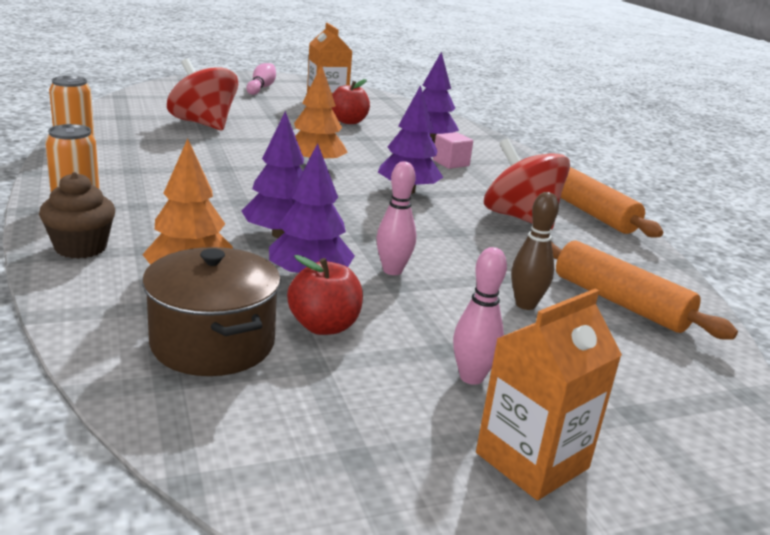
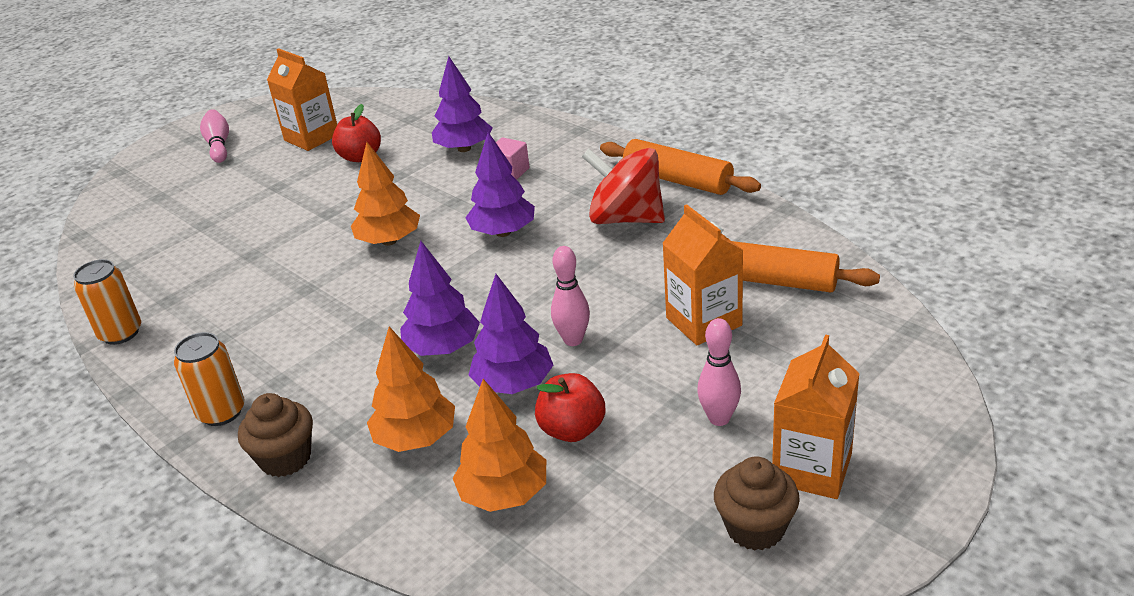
camera: 20 degrees left, 10 degrees up
(203, 124) = (218, 235): red spinning top -> none
(213, 343) = (504, 494): brown pot -> orange tree
(420, 482) = (755, 528): none -> brown cupcake
(525, 304) = (703, 322): brown bowling pin -> orange carton

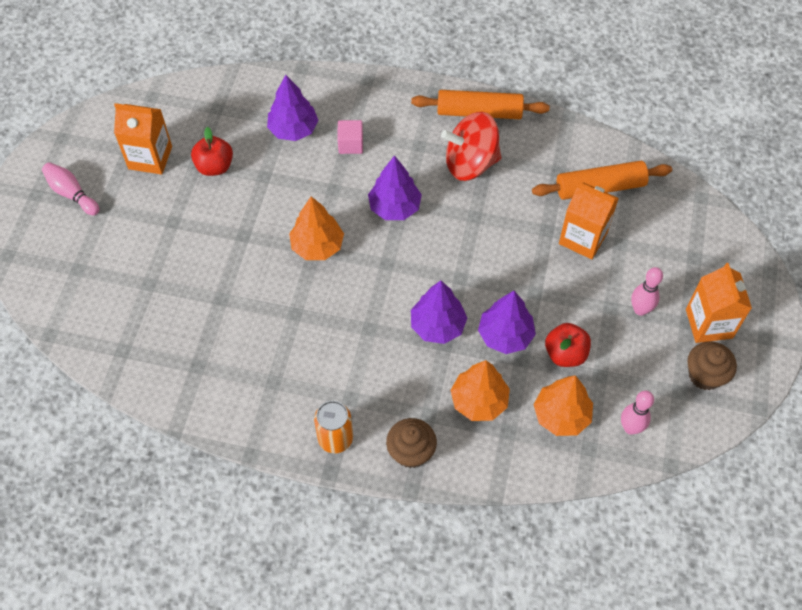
camera: 35 degrees left, 25 degrees up
(121, 333) = (192, 409): orange can -> none
(573, 340) = (515, 285): pink bowling pin -> pink bowling pin (630, 428)

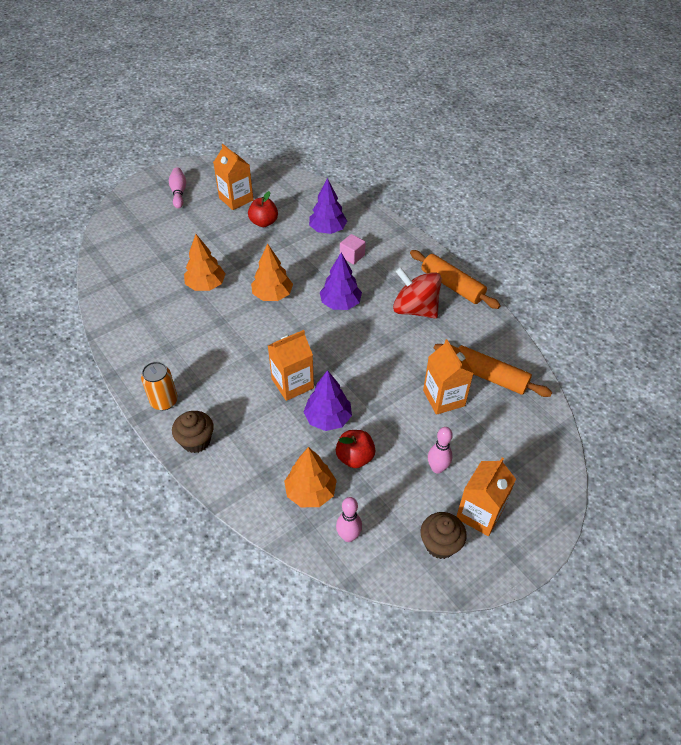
camera: 40 degrees right, 10 degrees down
(437, 326) = (292, 383): purple tree -> orange carton
(479, 401) = (269, 444): orange tree -> orange tree (206, 285)

